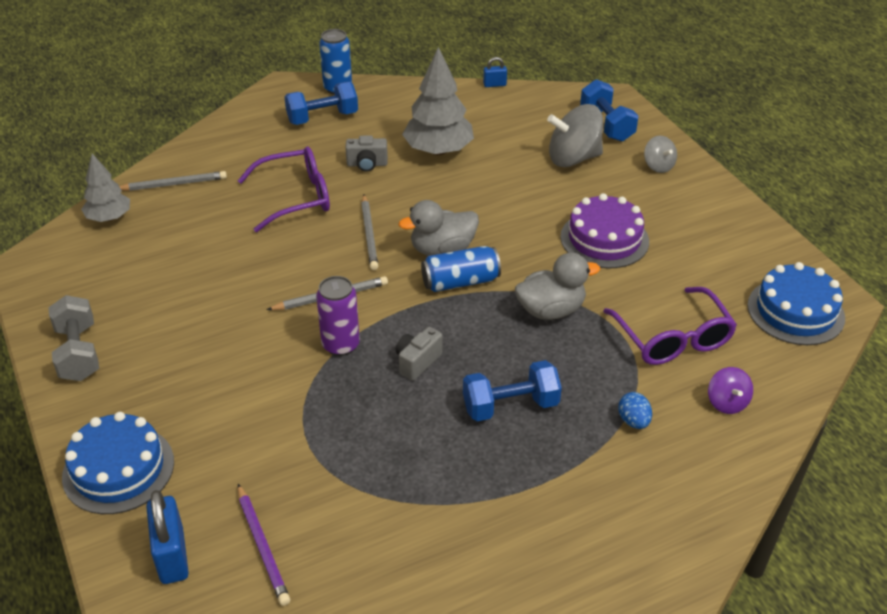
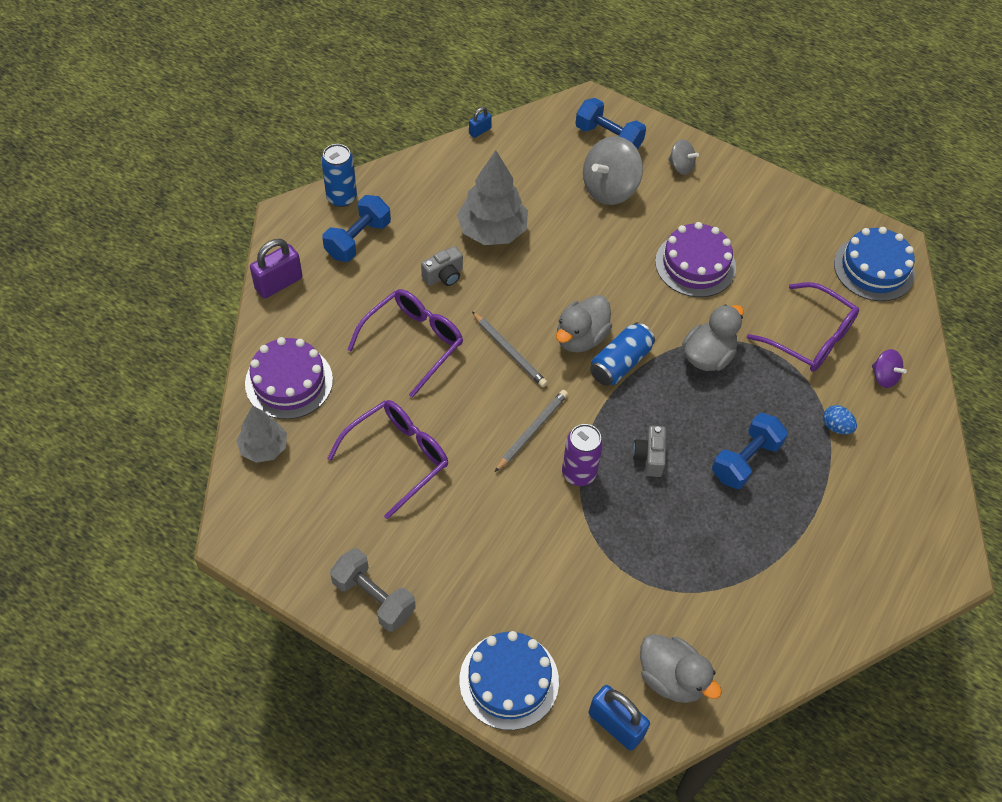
camera: 35 degrees left, 15 degrees up
(173, 184) = (289, 381): grey pencil -> purple cake
(201, 267) = (398, 457): none -> purple glasses
(233, 122) = (279, 283): none -> purple padlock
(262, 546) = (671, 678): purple pencil -> grey duck

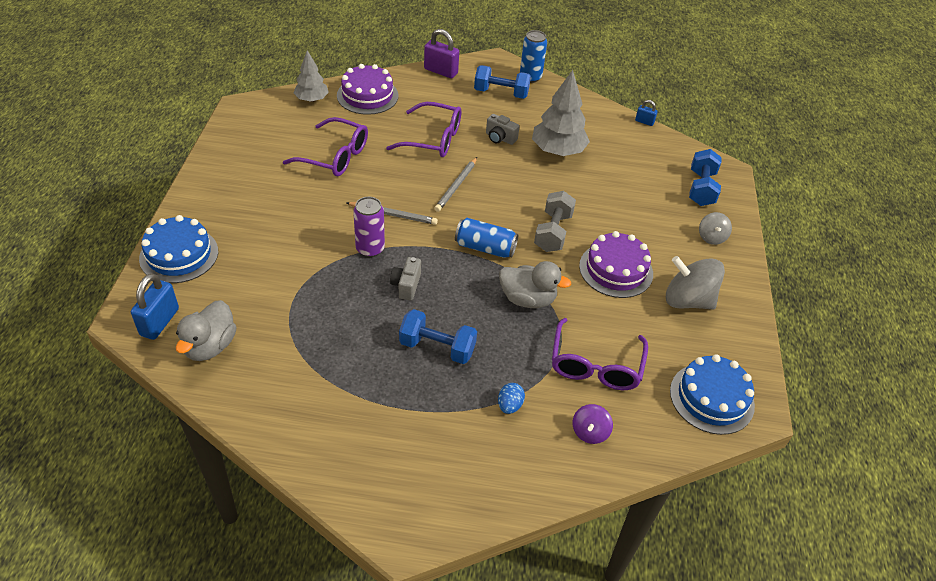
camera: 65 degrees right, 10 degrees down
(374, 598) = (220, 174): grey dumbbell -> grey dumbbell (553, 232)
(581, 338) = (494, 220): grey duck -> none
(609, 188) = (651, 201): grey spinning top -> grey spinning top (687, 300)
(649, 457) = (406, 285): grey camera -> grey camera turned 60 degrees counterclockwise

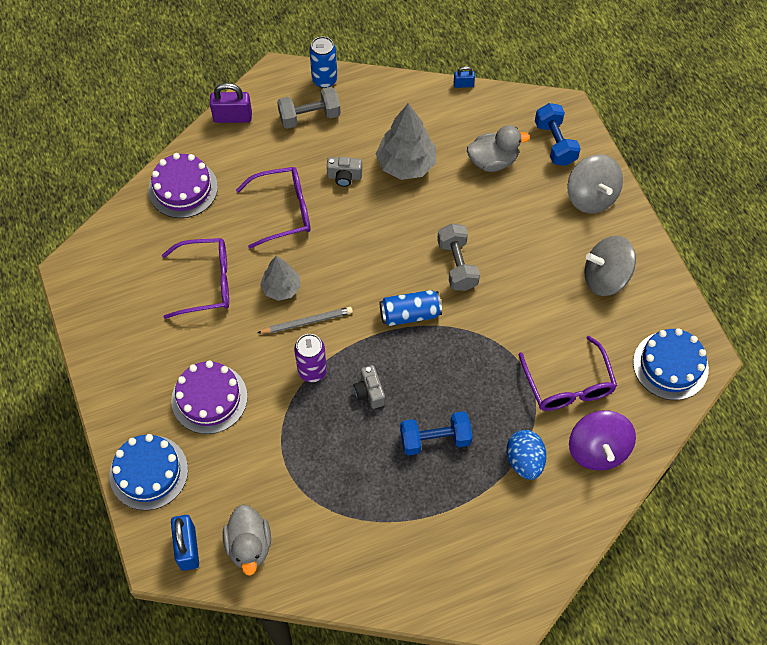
camera: 25 degrees left, 15 degrees up
(312, 99) = (132, 223): grey tree -> grey tree (281, 288)
(456, 186) = (341, 257): grey pencil -> none
(501, 93) = (309, 116): blue dumbbell -> grey dumbbell
(509, 405) = (524, 461): blue egg -> blue egg, size x1.64
(527, 299) = (478, 349): grey duck -> grey duck (493, 161)
(589, 432) = (597, 449): purple spinning top -> purple spinning top, size x1.89
(616, 270) = (532, 277): purple cake -> purple cake (209, 398)
(711, 237) = (591, 197): grey spinning top -> grey spinning top, size x1.89

